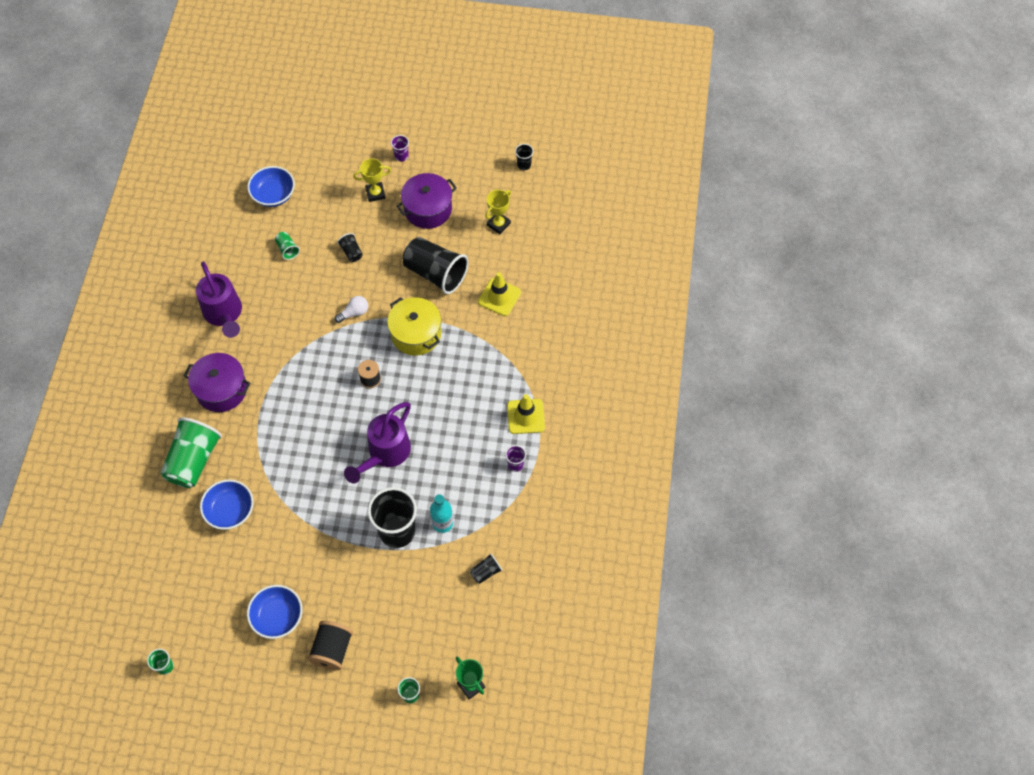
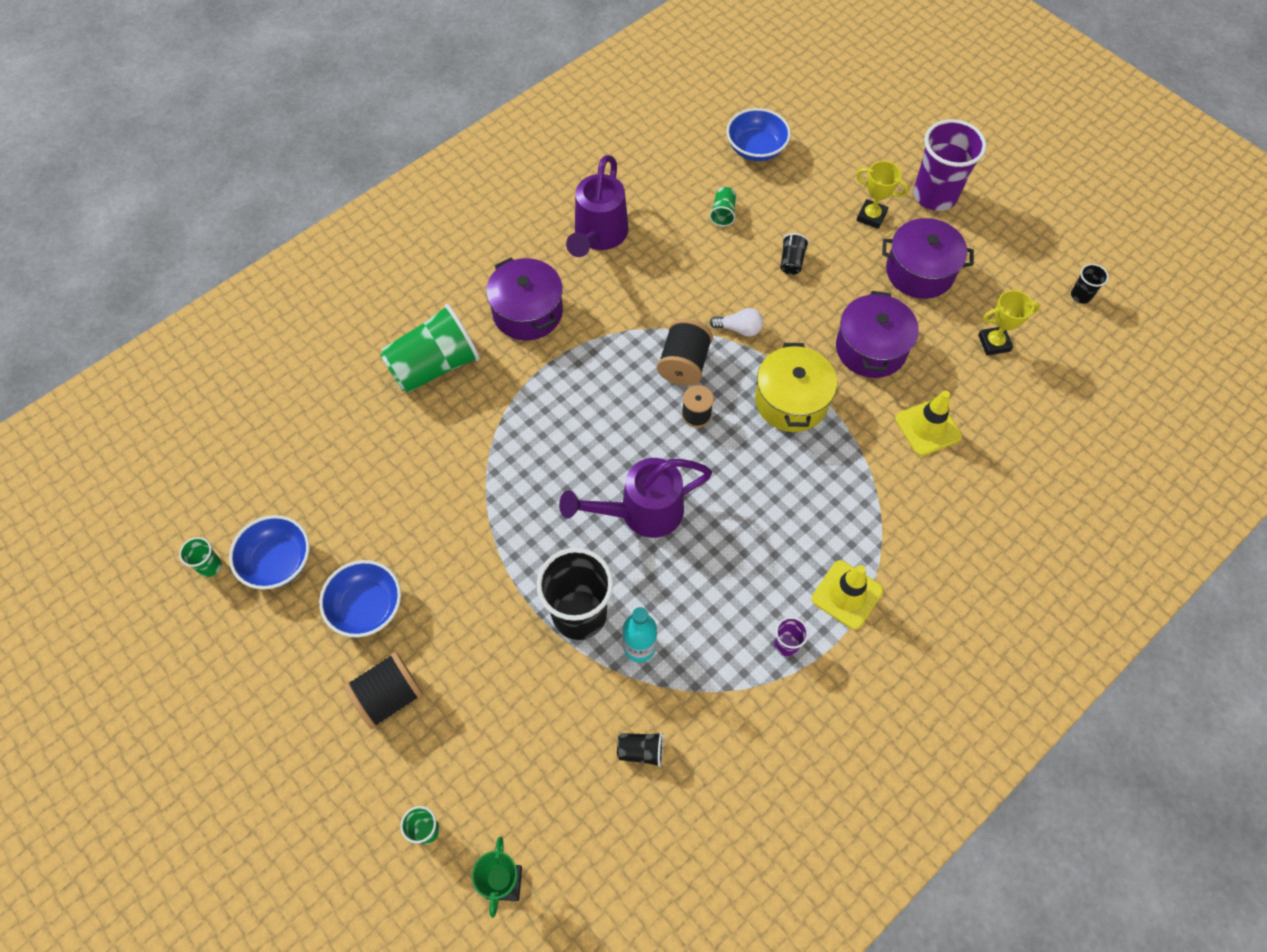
camera: 40 degrees right, 0 degrees up
(230, 511) = (423, 448): blue bowl -> blue bowl (278, 562)
(339, 355) = (683, 364): none -> black spool
(401, 156) = (935, 195): purple cup -> purple cup, size x2.25
(435, 273) = (871, 348): black cup -> purple pot

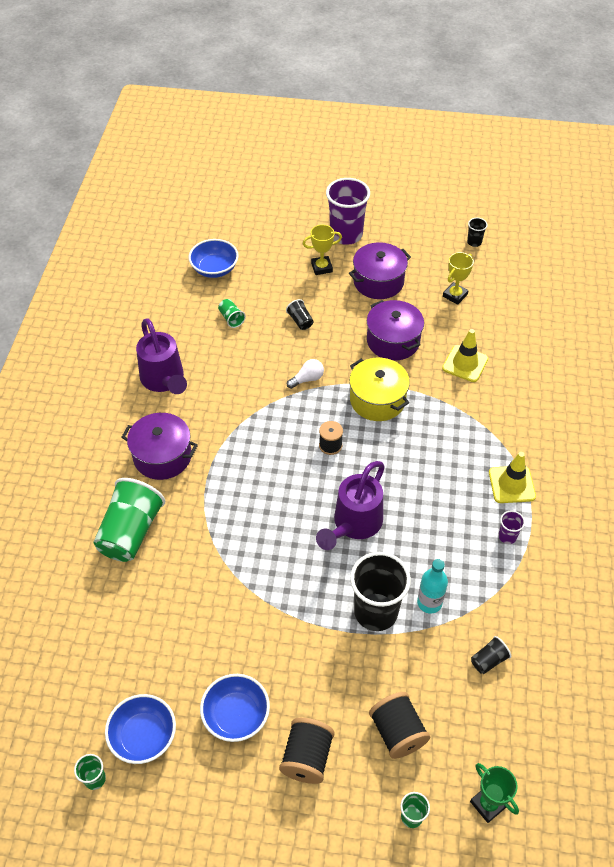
camera: 40 degrees left, 10 degrees down
(683, 364) = (294, 421): black spool -> black spool (397, 732)

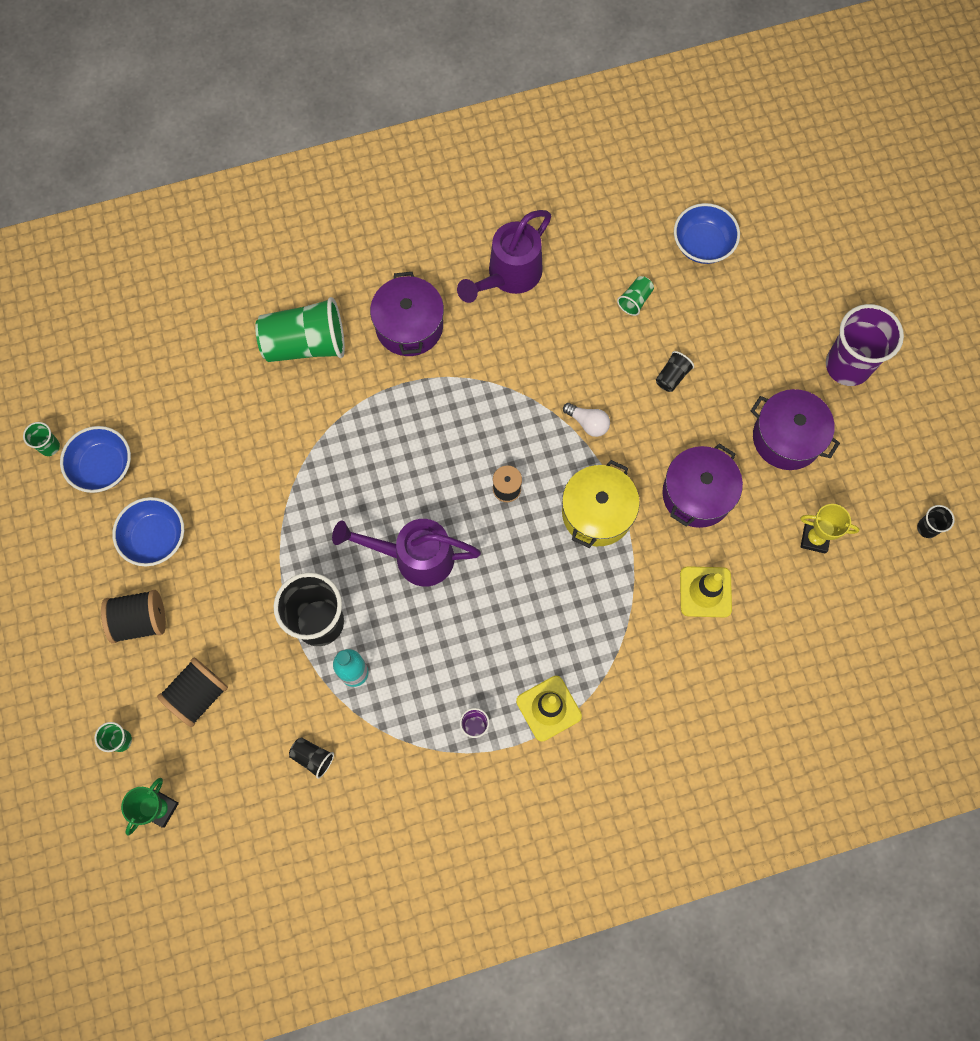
camera: 65 degrees right, 20 degrees up
(321, 267) = (773, 362): yellow trophy -> none

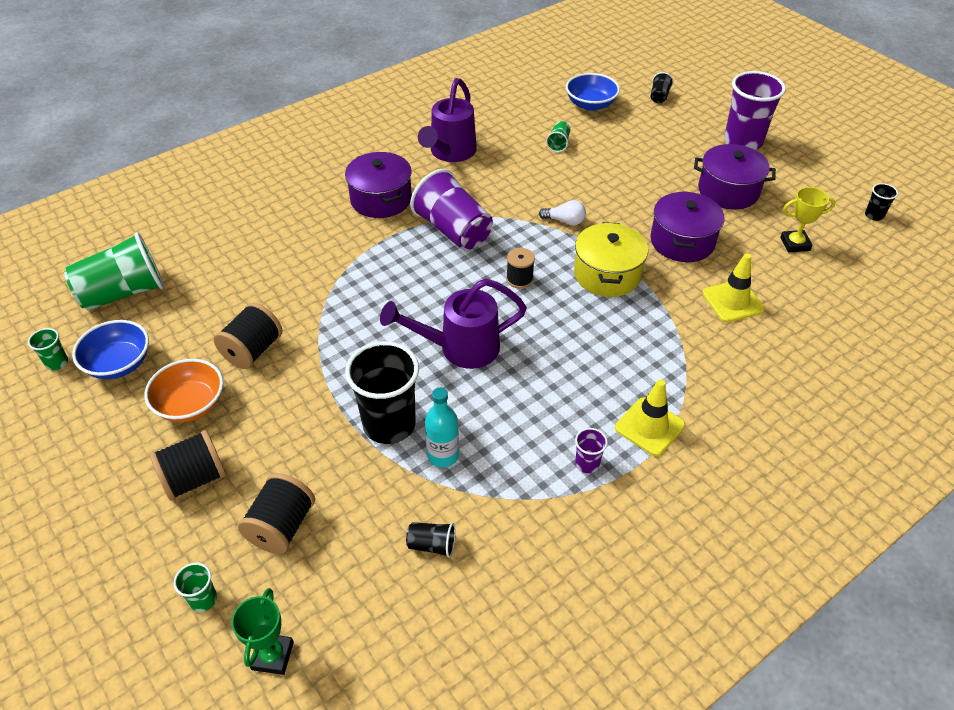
camera: 20 degrees left, 25 degrees down
(155, 538) = (191, 404): blue bowl -> orange bowl
(225, 492) = (253, 350): none -> black spool
(305, 344) = (293, 231): green cup -> green cup (123, 293)
(467, 398) = (453, 230): none -> purple cup
(672, 376) = (615, 178): black cup -> black cup (659, 96)

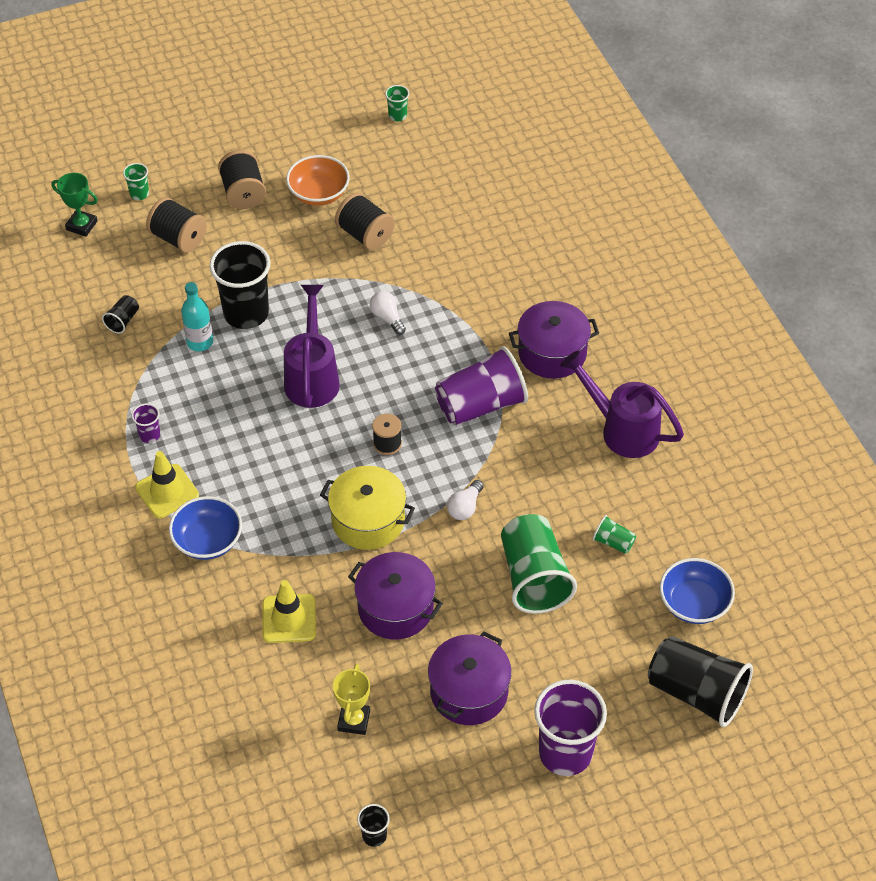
camera: 105 degrees right, 5 degrees up
(119, 364) = (382, 152): blue bowl -> blue bowl (208, 540)
(123, 293) = (470, 154): green cup -> green cup (534, 577)
(367, 309) = (387, 318): none -> white light bulb
(659, 96) = (696, 692): black cup -> black cup, size x2.25

